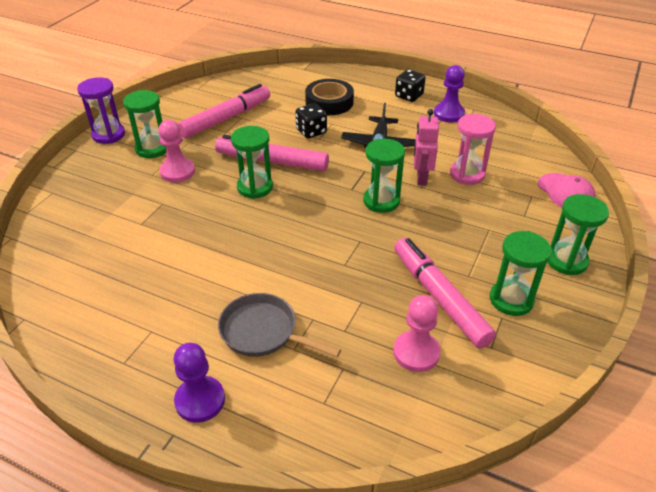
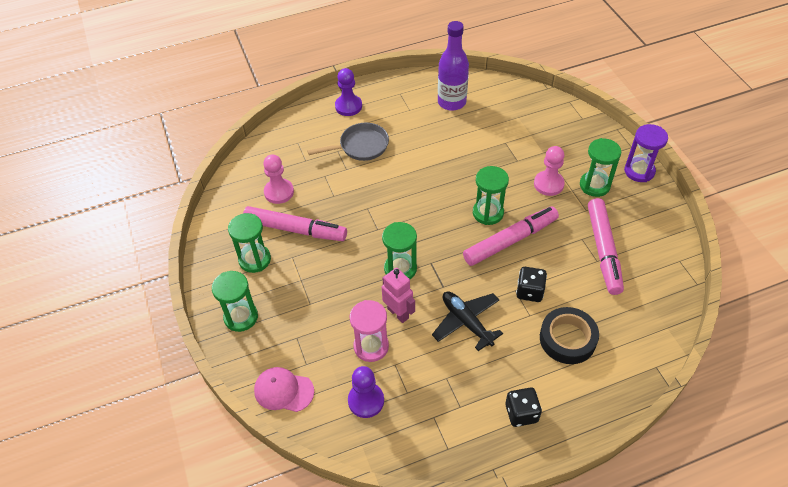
camera: 135 degrees right, 10 degrees up
(102, 300) = (451, 102): none -> purple bottle
(449, 114) = (460, 417): purple pawn -> purple pawn (366, 401)

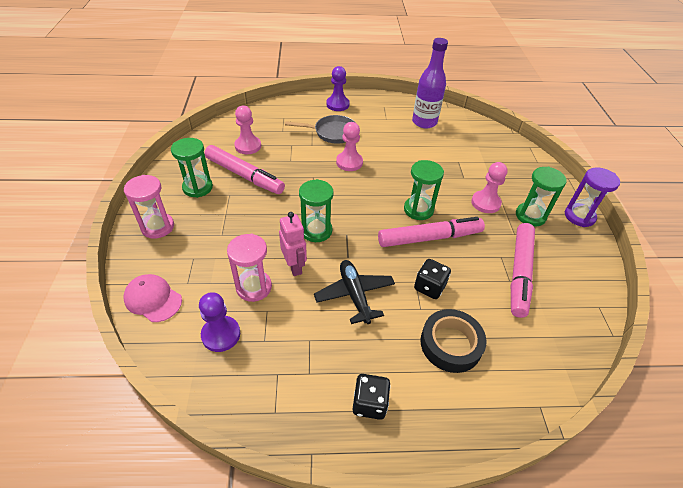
camera: 15 degrees right, 5 degrees down
(241, 317) = (157, 227): green hourglass -> pink hourglass
(396, 179) = (349, 162): none -> pink pawn

